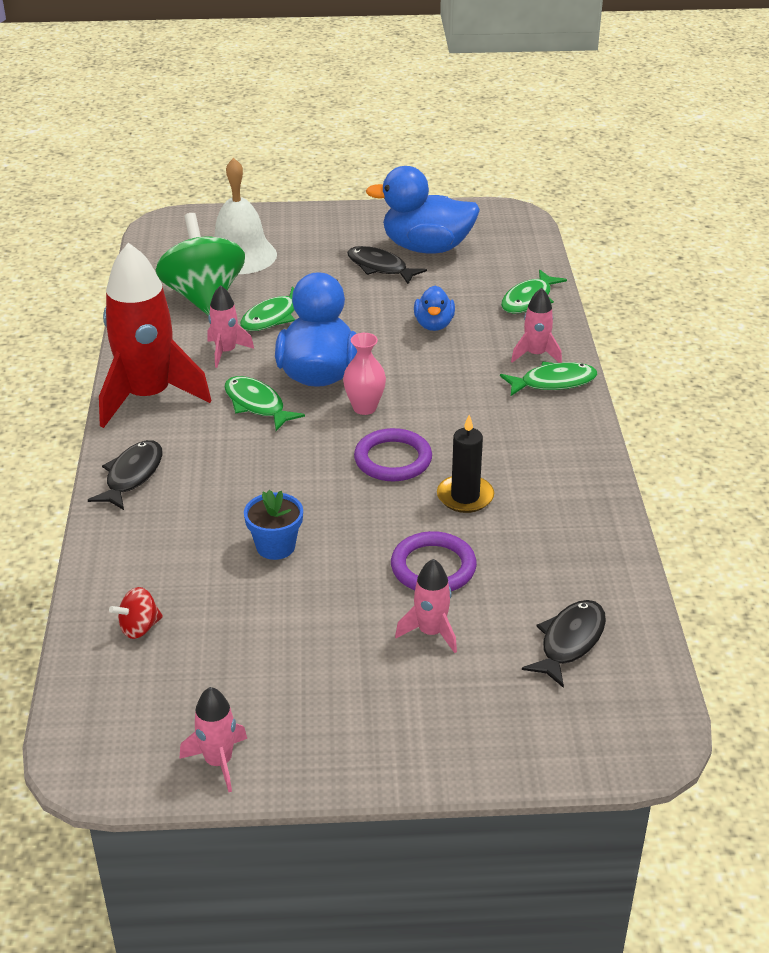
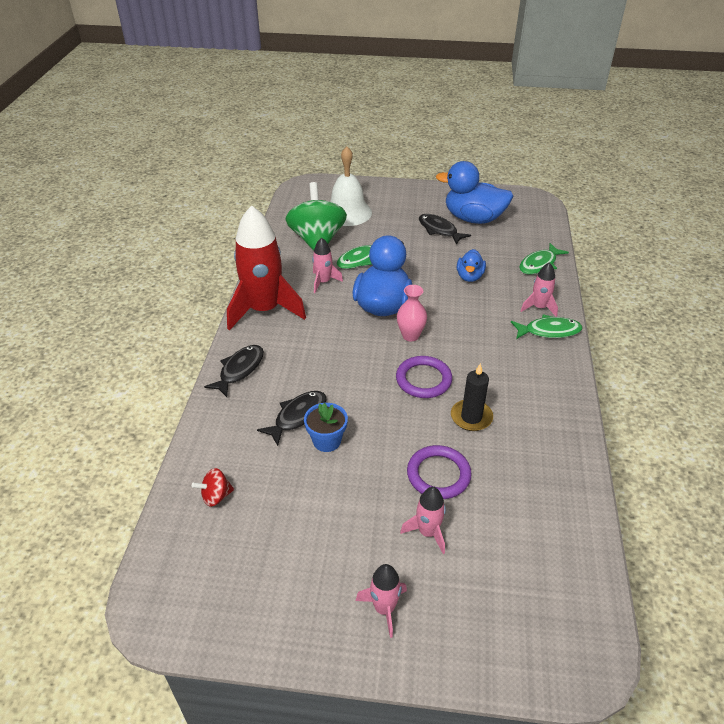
camera: 10 degrees right, 5 degrees up
(218, 762) = (246, 626): pink rocket -> pink rocket (384, 608)
(257, 405) = (336, 324): green fish -> none
(570, 642) = (534, 557): black fish -> black fish (298, 416)

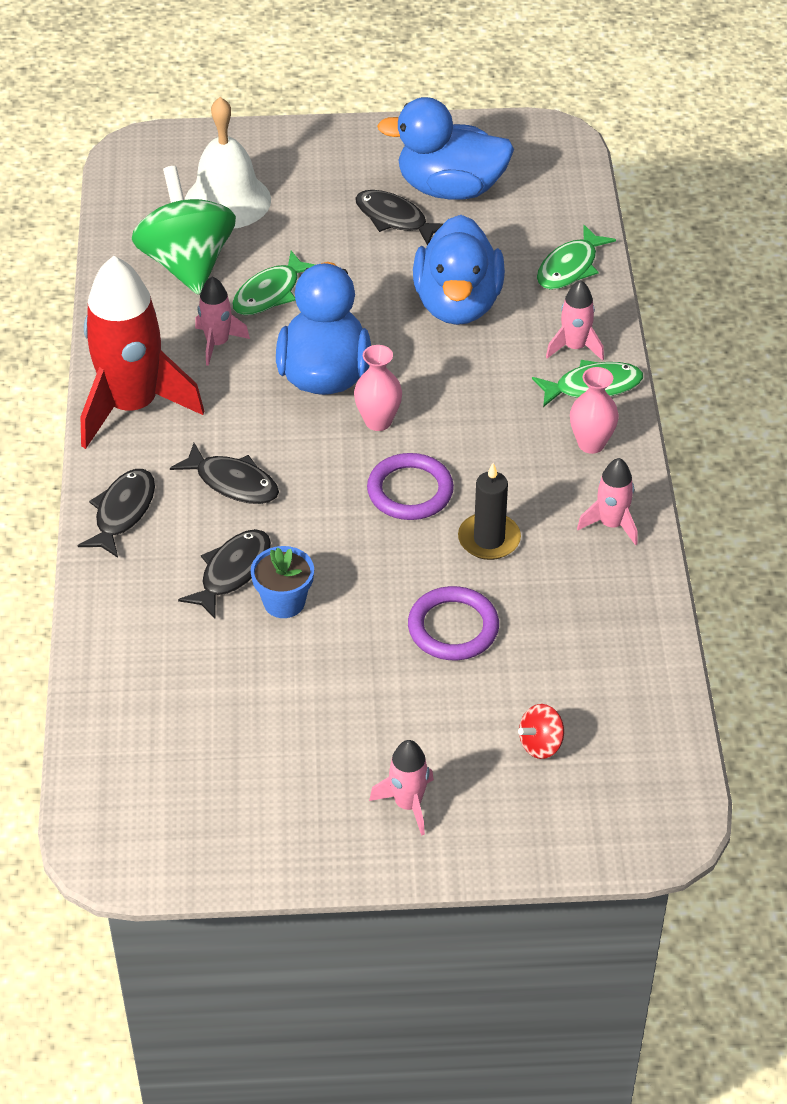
camera: 10 degrees left, 5 degrees up
(216, 496) = (145, 700): red spinning top -> red spinning top (540, 744)
(312, 361) = (233, 483): none -> black fish
(427, 532) = (449, 705): pink rocket -> pink rocket (611, 524)
(469, 276) = (457, 304): blue duck -> blue duck, size x1.90
(545, 365) = (591, 444): none -> pink vase

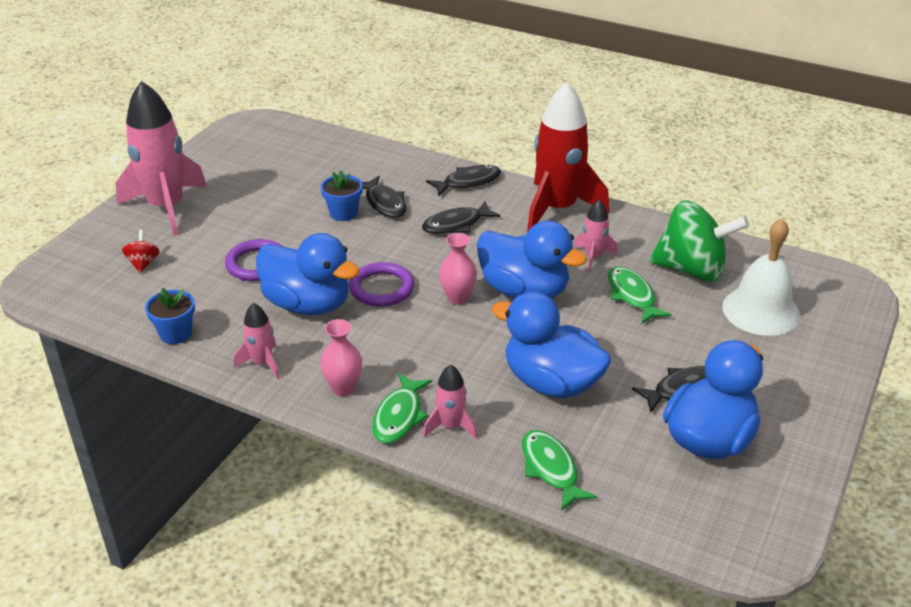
camera: 120 degrees right, 10 degrees down
(123, 512) = (468, 182): black fish -> black fish turned 75 degrees counterclockwise
(408, 804) = (166, 207): pink rocket -> pink rocket, size x2.15
(489, 539) = (308, 304): black candle -> blue duck
(631, 626) = (176, 334): none -> blue flower pot

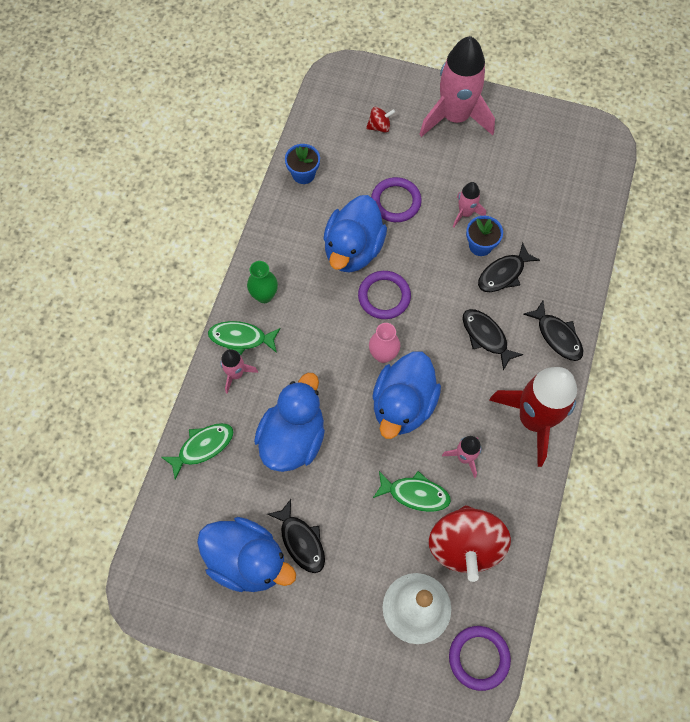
camera: 80 degrees right, 30 degrees up
(262, 363) = (281, 237): pink rocket -> pink rocket (465, 213)
(343, 388) = (264, 295): pink vase -> green vase
(632, 296) = (415, 494): green fish -> green fish turned 45 degrees clockwise
(692, 270) = (465, 545): green spinning top -> red spinning top
(810, 277) = (479, 658): none -> purple ring

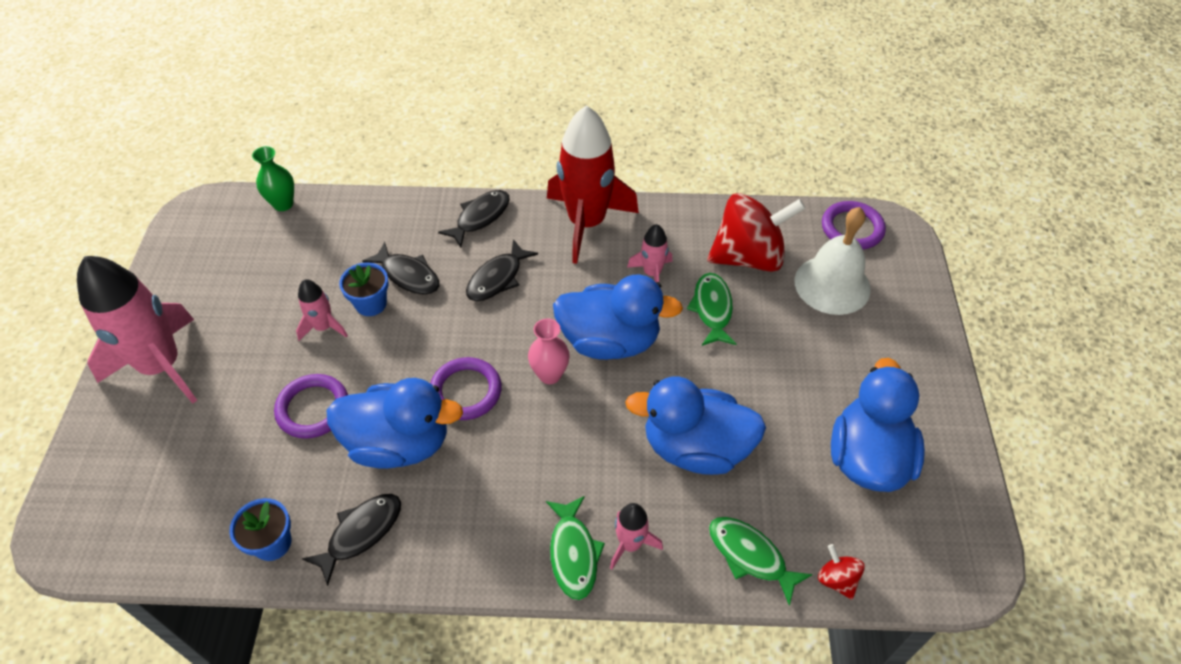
camera: 105 degrees left, 15 degrees down
(264, 295) = (497, 541): green vase -> green vase (283, 204)
(301, 541) = (817, 406): black fish -> black fish (361, 533)
(379, 126) = (178, 457): red spinning top -> red spinning top (836, 579)

